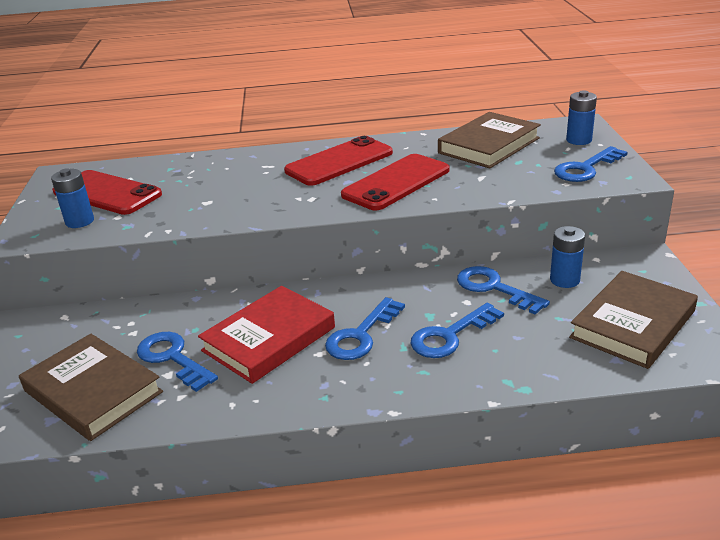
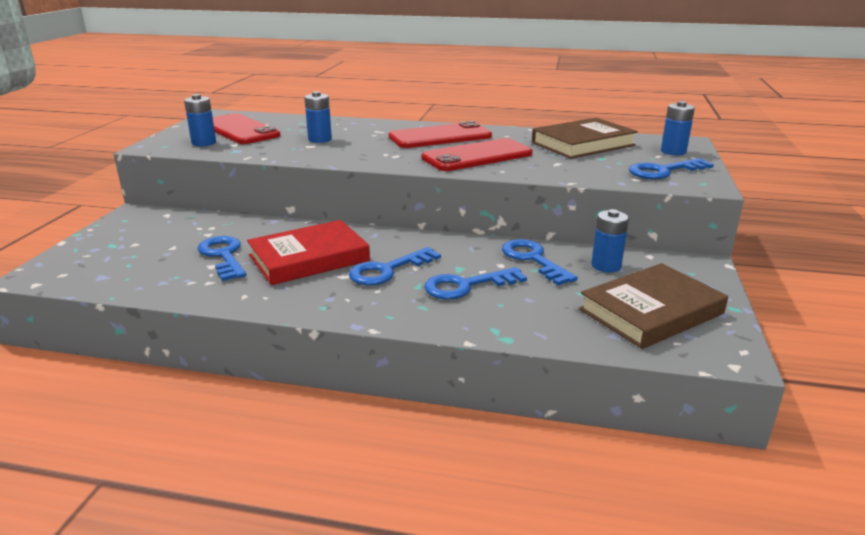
camera: 15 degrees right, 5 degrees down
(93, 391) = (146, 265): brown book -> none
(211, 190) = (320, 139): none -> blue battery

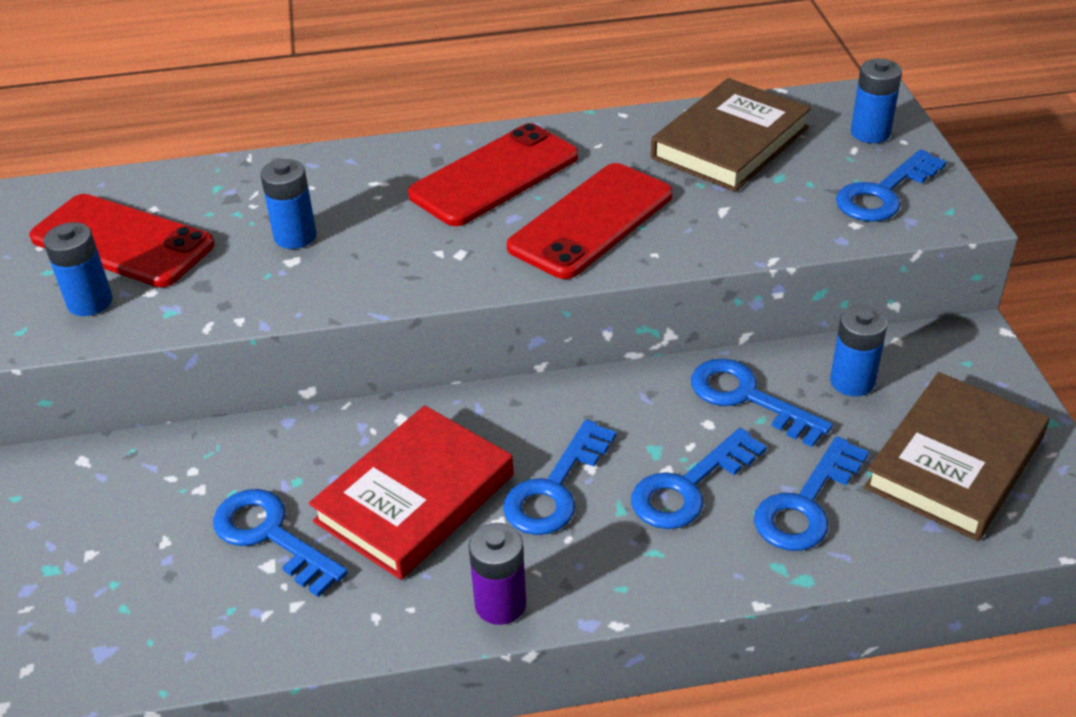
camera: 20 degrees left, 15 degrees up
(314, 306) = (500, 604): none -> purple battery
(534, 308) = (805, 505): none -> blue key

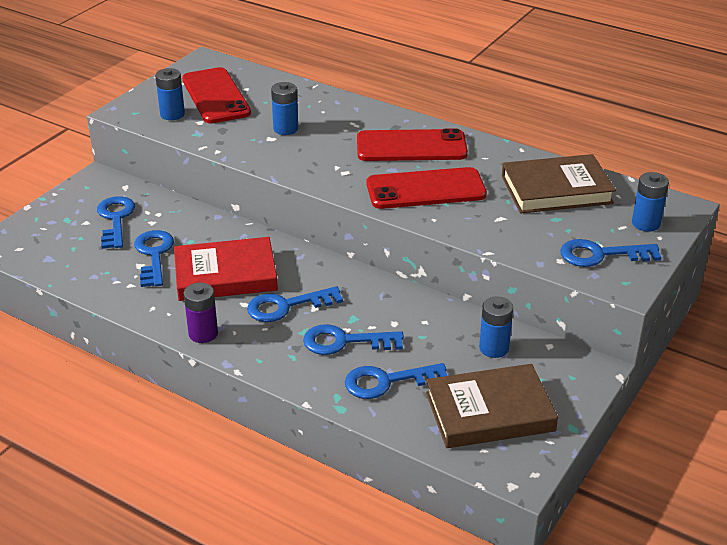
camera: 40 degrees right, 5 degrees down
(747, 398) = (429, 324): blue key -> blue key (115, 219)

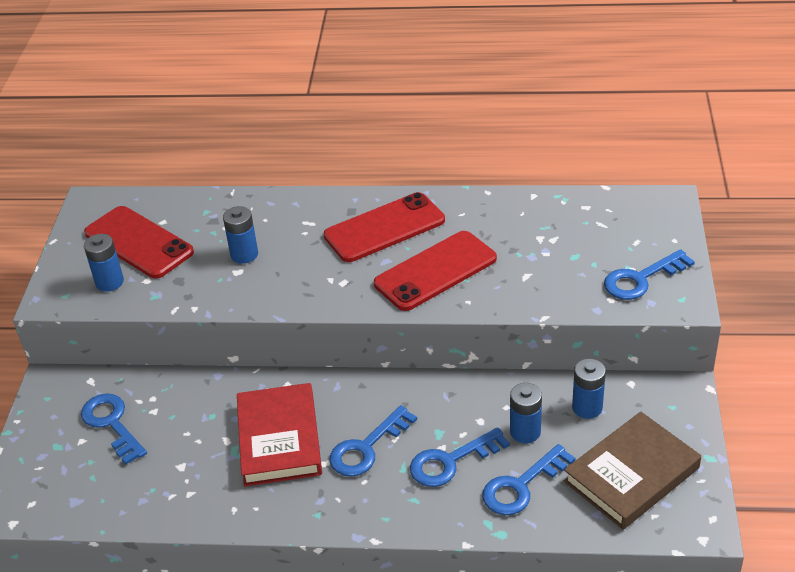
camera: 25 degrees left, 5 degrees up
(154, 255) = (187, 448): blue key -> none
(203, 334) = (309, 515): purple battery -> none
(225, 275) = (279, 439): red book -> red book turned 60 degrees counterclockwise
(556, 190) = (552, 225): brown book -> none
(645, 223) = (653, 230): blue battery -> blue battery (525, 432)

